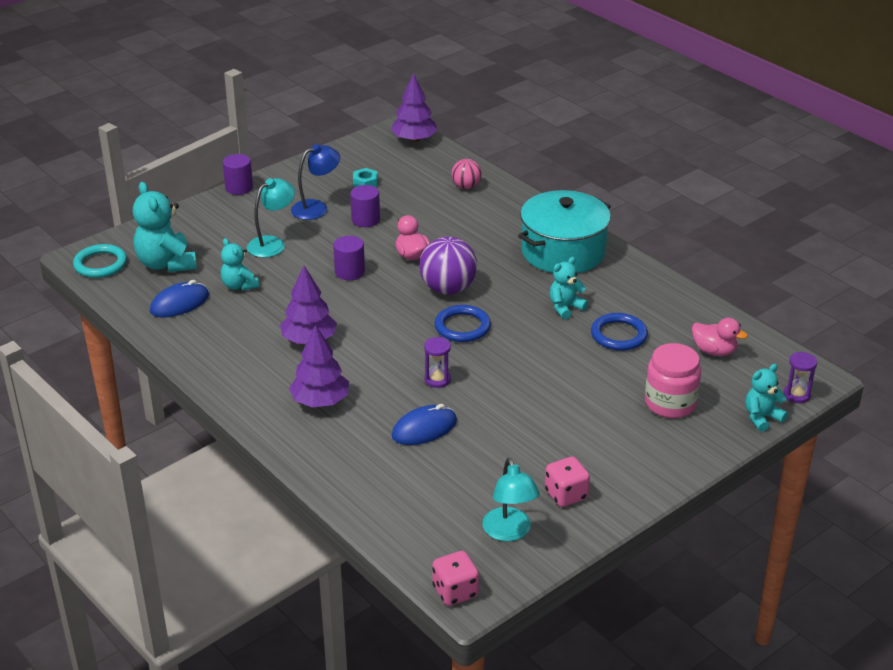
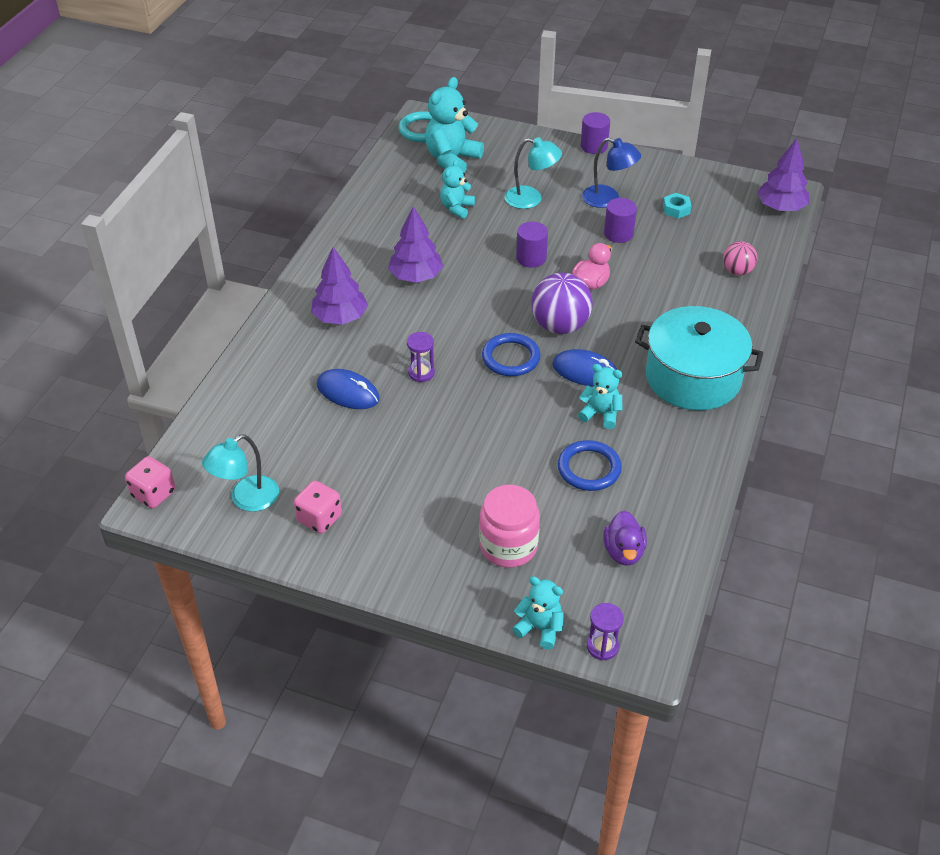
camera: 60 degrees right, 10 degrees up
(179, 303) = (406, 189): blue mouse -> blue mouse (585, 371)
(714, 351) = (623, 552): pink duck -> purple duck

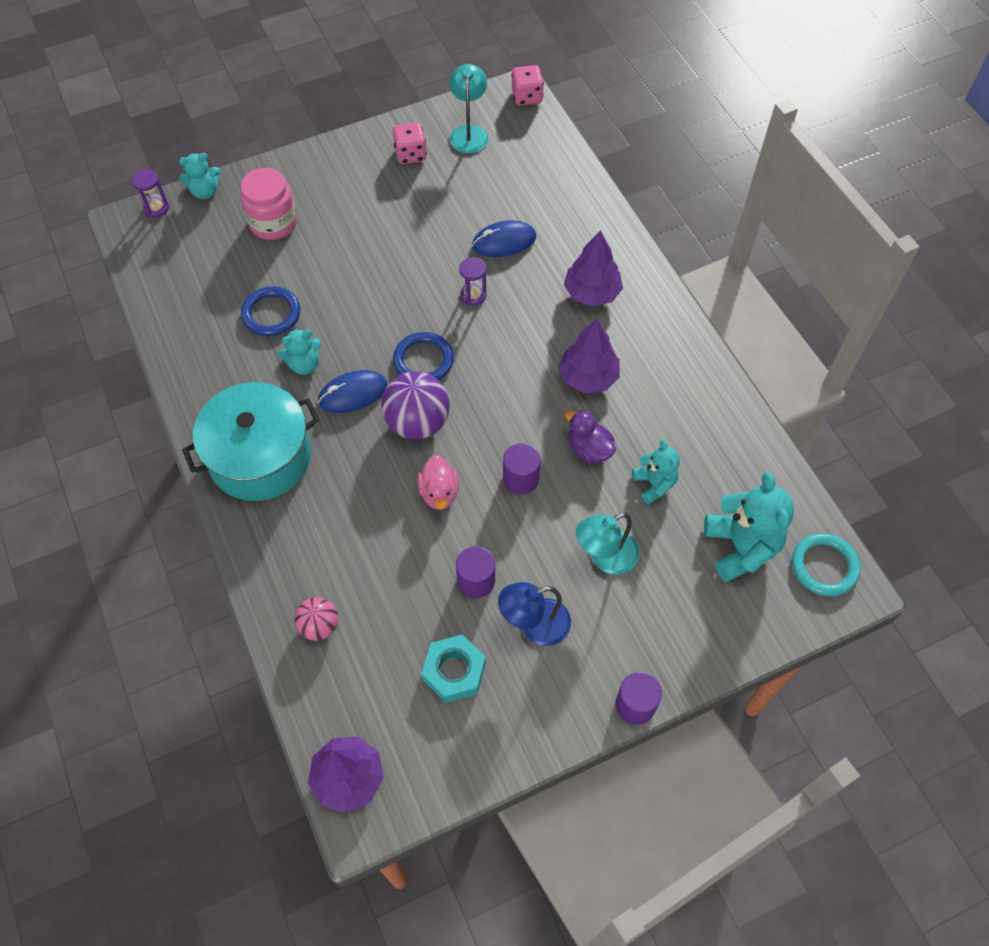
camera: 135 degrees right, 15 degrees up
(623, 552) = (193, 273): purple duck -> purple duck (589, 449)
(676, 209) = (454, 672): turquoise nut -> turquoise nut, size x1.62

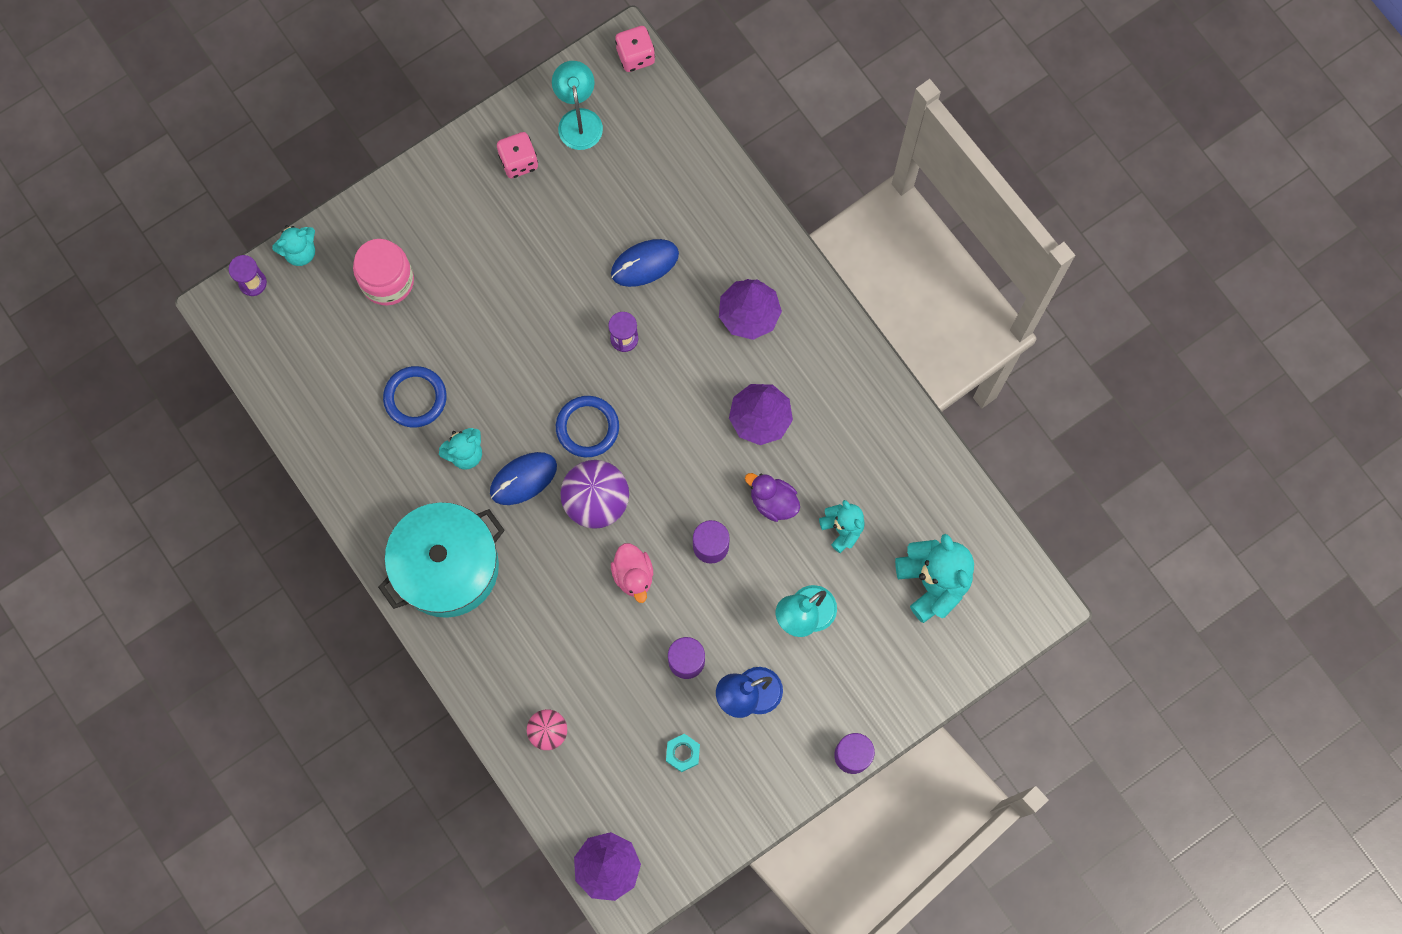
camera: 10 degrees left, 15 degrees up
(454, 672) = (683, 753): turquoise nut -> turquoise nut, size x0.62
(824, 566) = (1013, 588): turquoise ring -> none

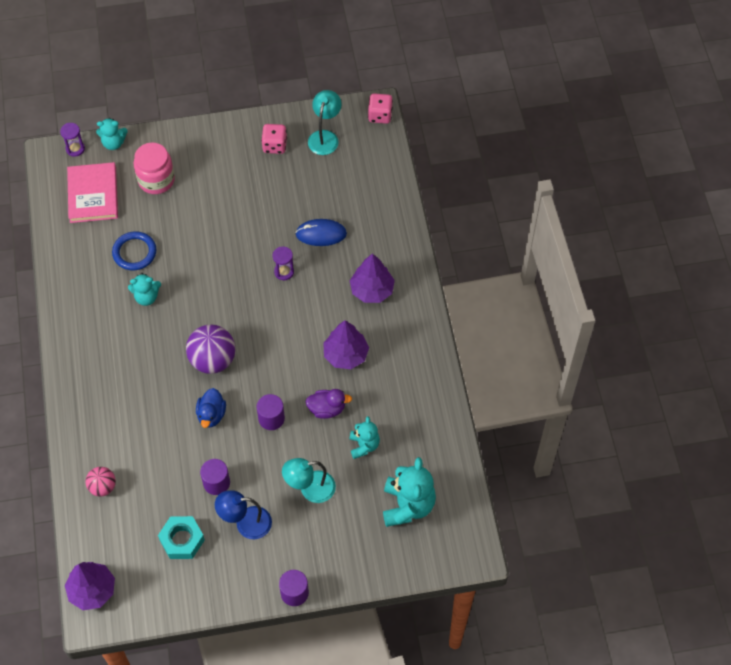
camera: 25 degrees right, 15 degrees down
(314, 339) = (93, 194): none -> pink book
(447, 566) = (97, 358): turquoise pot -> none
(523, 479) = (174, 327): blue mouse -> none
(587, 427) = (231, 314): blue ring -> none
(633, 575) = (211, 415): pink duck -> blue duck
(683, 753) = (182, 540): turquoise nut -> turquoise nut, size x1.62
(773, 501) = (327, 409): purple duck -> purple duck turned 120 degrees clockwise

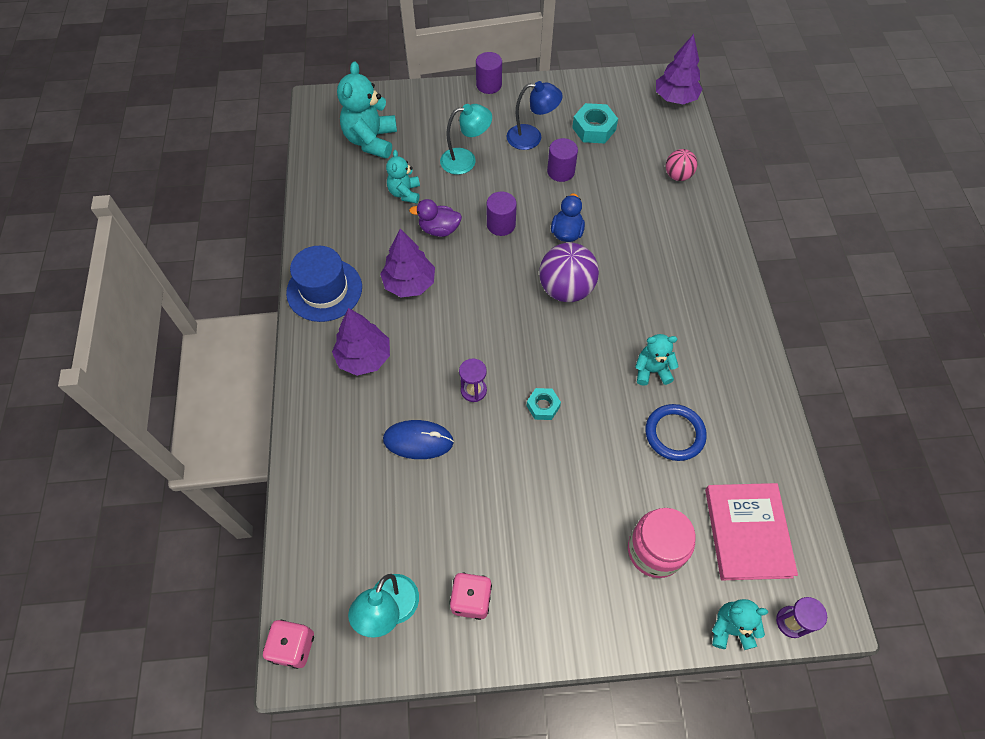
camera: 175 degrees left, 0 degrees up
(231, 264) = (543, 406): none -> turquoise nut
(416, 343) = (324, 290): none -> blue hat

